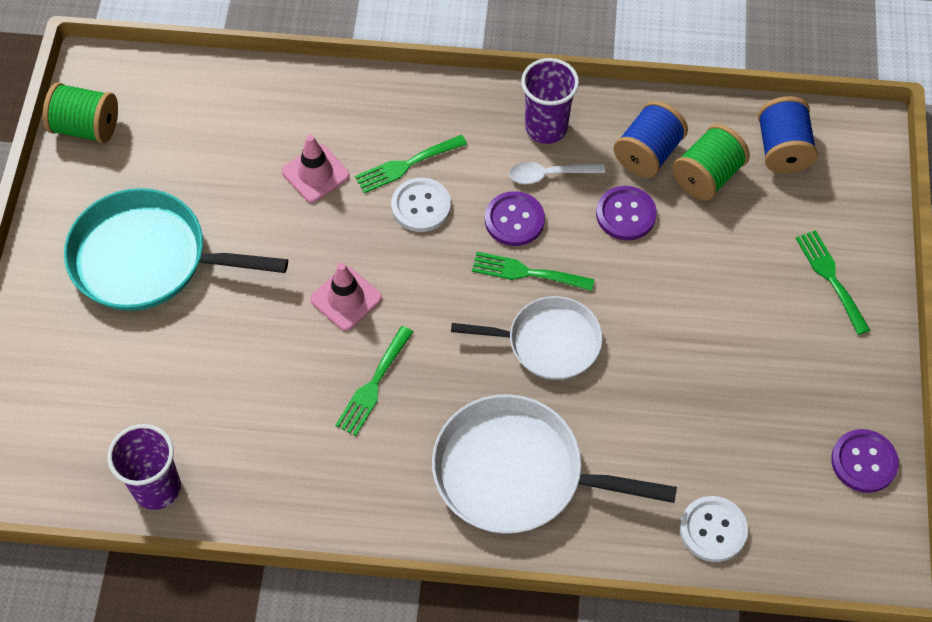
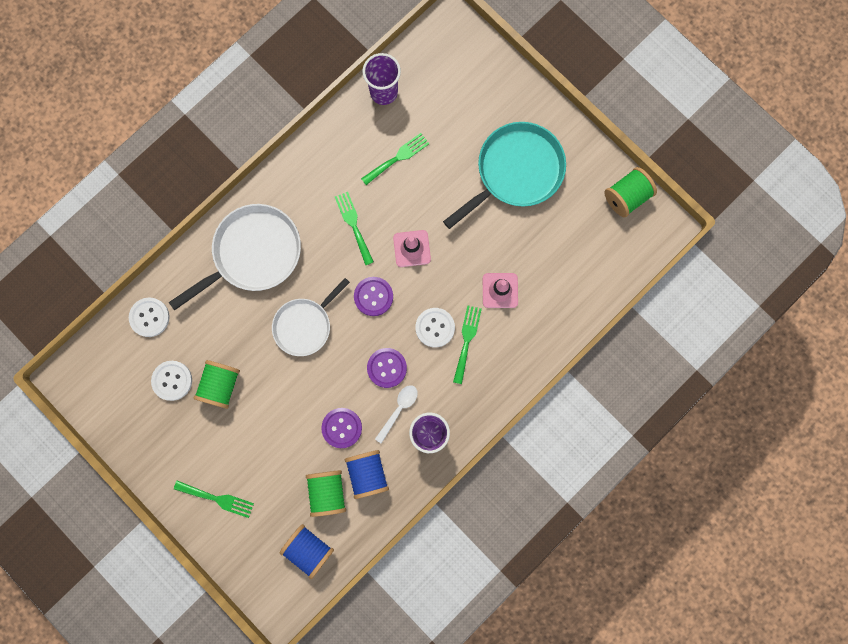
camera: 130 degrees right, 20 degrees up
(526, 272) = (352, 348): green fork -> green fork (398, 157)
(708, 377) = (220, 385): none -> green spool
(758, 436) = (172, 380): none -> white button
(864, 462) = (117, 418): purple button -> purple button (373, 296)

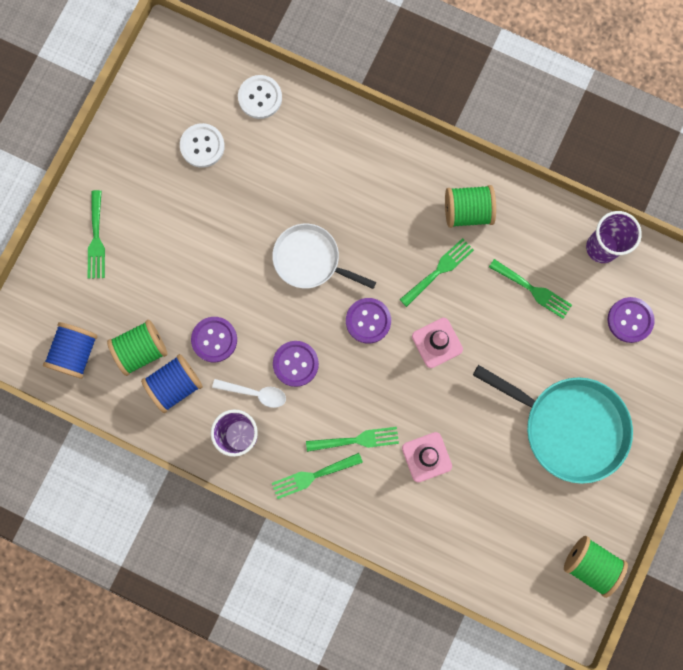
camera: 70 degrees right, 0 degrees up
(220, 385) = (215, 197): green spool -> green spool (467, 211)
(253, 253) = (367, 177): white pan -> none
(435, 327) = (358, 400): white button -> none
(449, 93) = (630, 320): none -> purple button
(483, 386) = (312, 476): none -> green fork

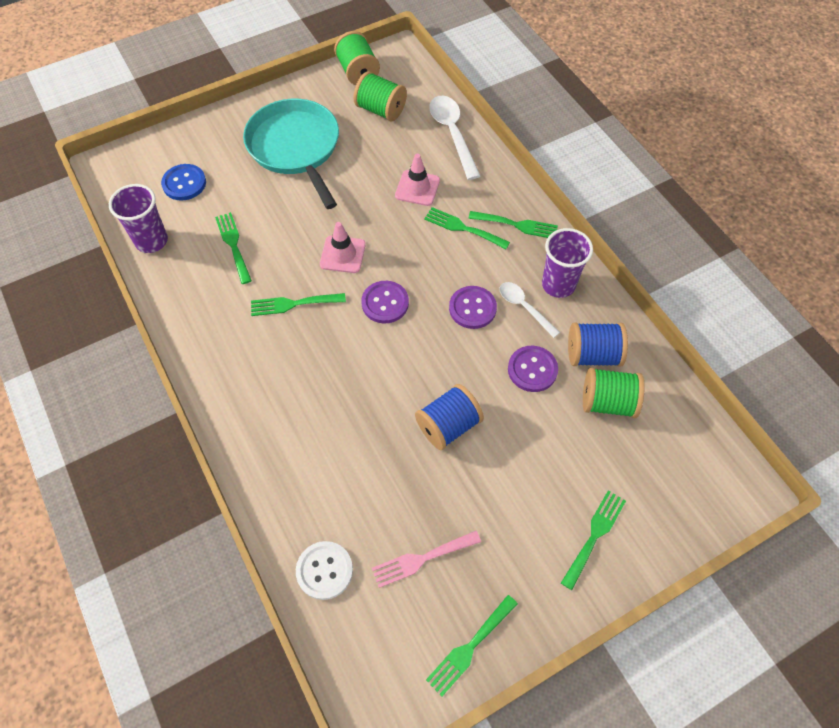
camera: 145 degrees left, 20 degrees down
(75, 352) = (675, 438): blue spool -> blue spool (448, 426)
(136, 114) = (469, 648): none -> green fork
(202, 146) = (421, 559): white button -> pink fork
(310, 259) = (396, 381): white pan -> none
(441, 546) = (452, 134): none -> white spoon
(467, 211) = (227, 333): green spool -> green spool (380, 110)
(630, 320) = (184, 183): purple button -> blue button

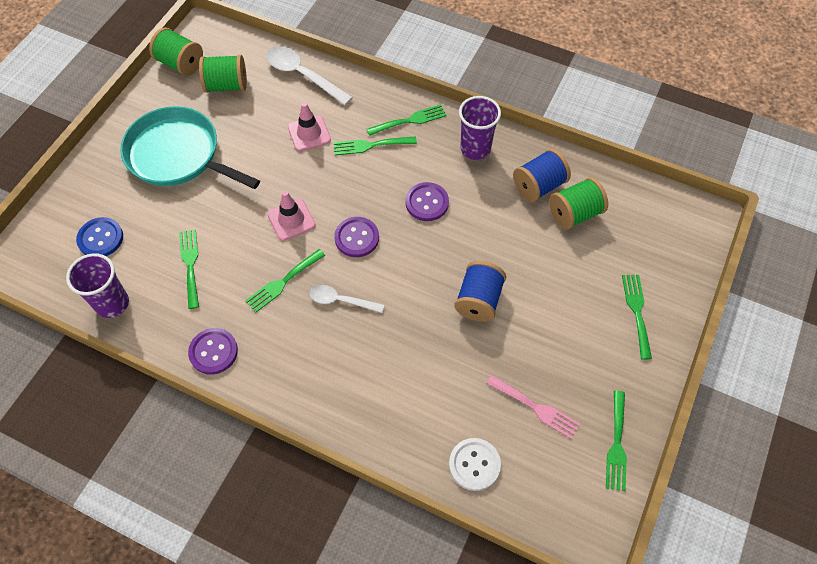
camera: 35 degrees left, 0 degrees up
(233, 244) = (190, 264): green fork -> green fork turned 45 degrees clockwise
(421, 559) = (536, 408): pink fork -> pink fork turned 90 degrees counterclockwise
(524, 307) = (463, 180): white spoon -> white spoon (341, 300)
(532, 369) = (505, 222): purple button -> purple button (213, 352)

